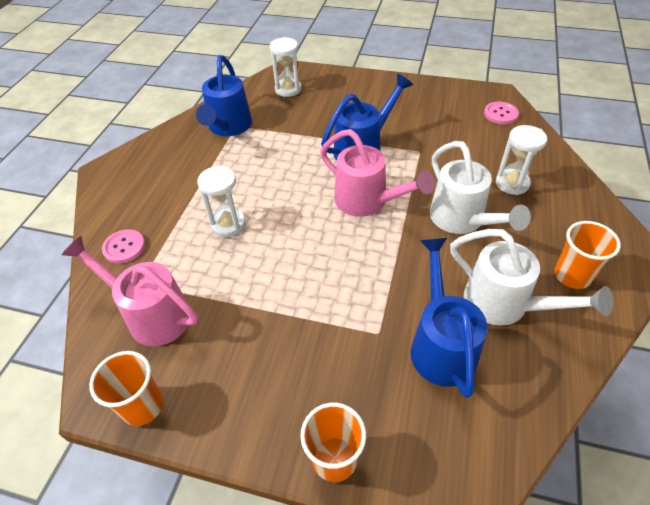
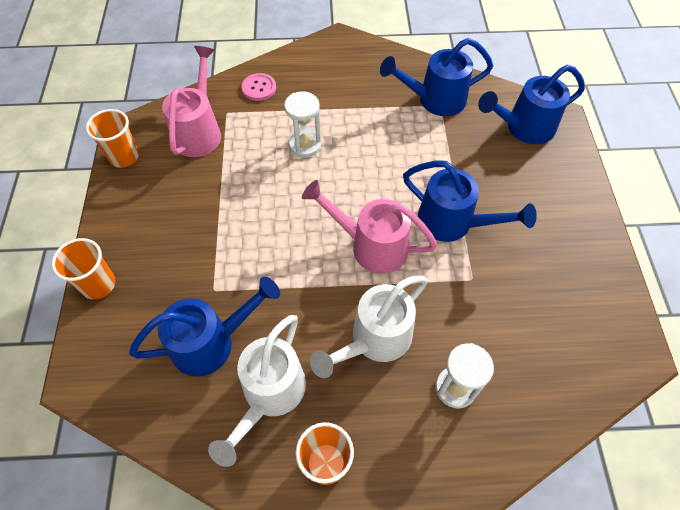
camera: 70 degrees right, 10 degrees up
(288, 89) = (524, 128): white hourglass -> blue watering can
(367, 202) = (371, 245): pink watering can -> pink watering can turned 90 degrees clockwise
(500, 114) = (592, 362): pink button -> none

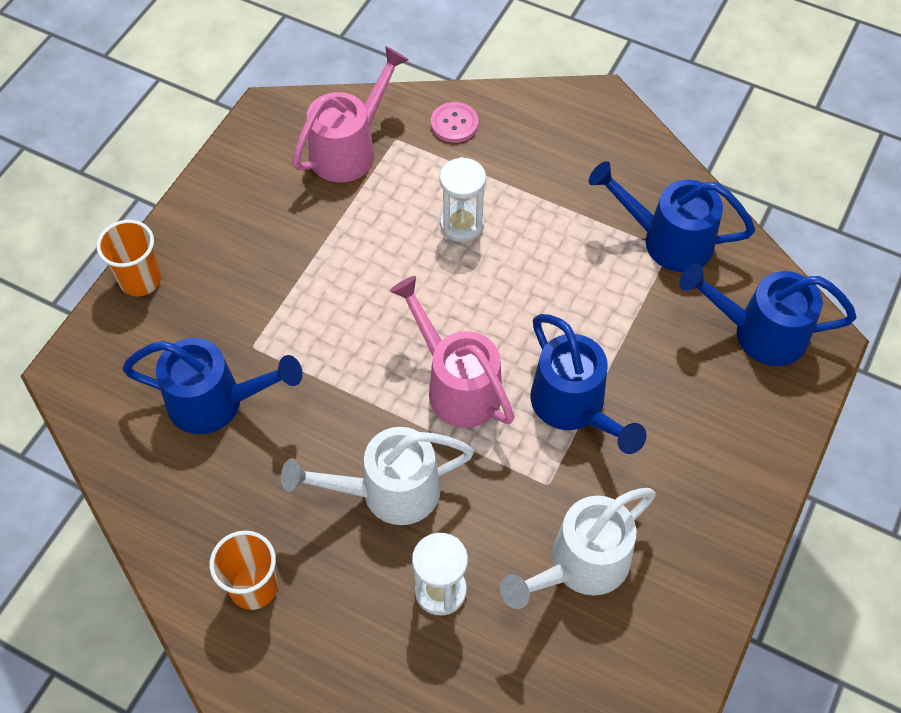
camera: 30 degrees right, 0 degrees up
(124, 157) = (248, 142): orange cup -> none
(269, 395) = (241, 488): white watering can -> white watering can (580, 565)

